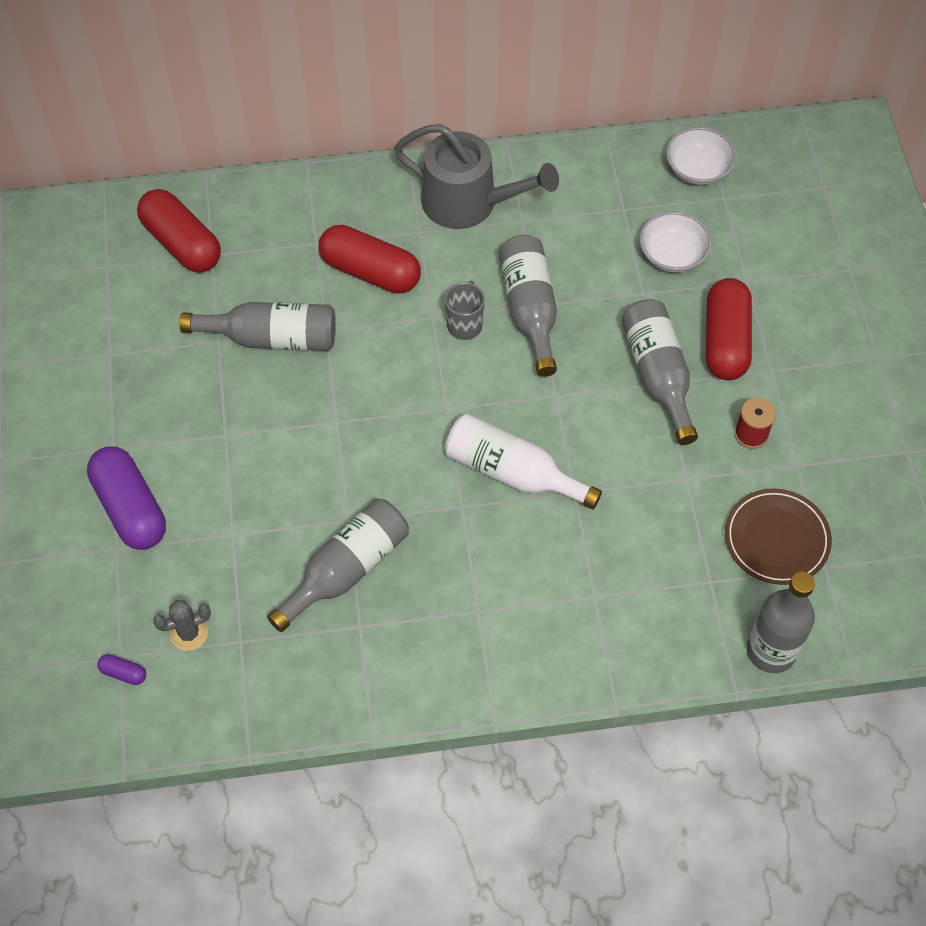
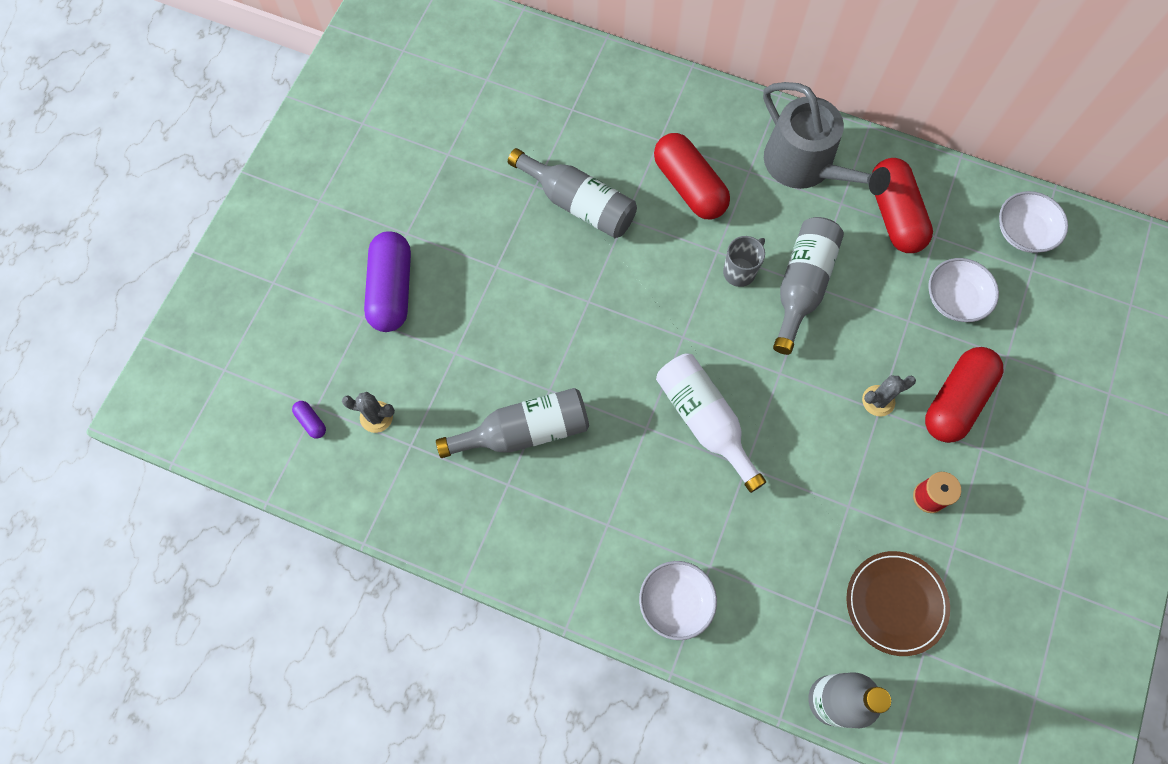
camera: 30 degrees right, 10 degrees up
(182, 243) = (554, 88): red capsule -> red capsule (894, 215)
(582, 645) = (675, 602): none -> white bowl
(658, 375) = (878, 401): grey bottle -> grey cactus

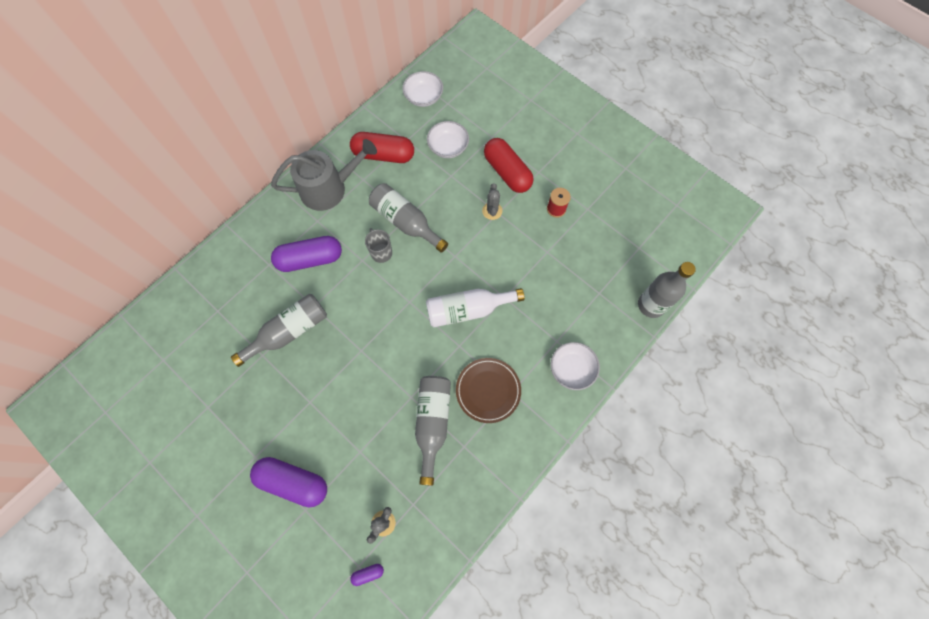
camera: 70 degrees left, 0 degrees up
(689, 186) = (310, 259): red capsule -> purple capsule
(895, 603) = (608, 250): brown plate -> brown plate (488, 390)

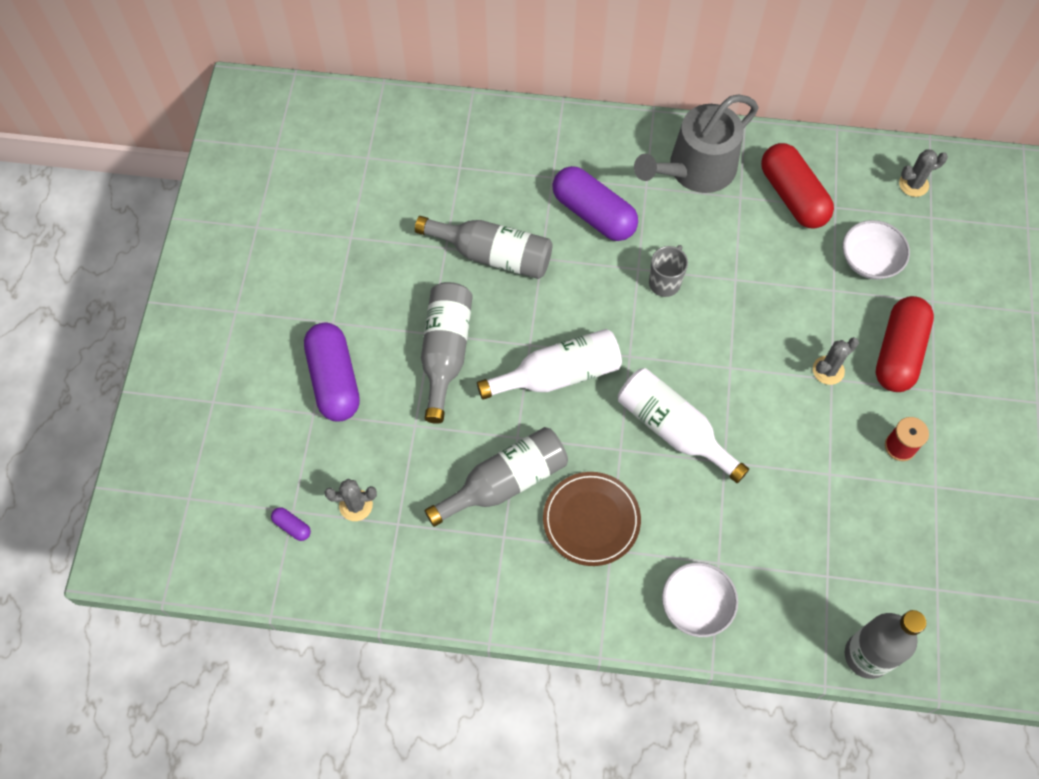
camera: 55 degrees right, 5 degrees down
(328, 188) = (696, 169): grey watering can -> grey watering can turned 105 degrees clockwise
(391, 347) = (558, 374): none -> white bottle
(406, 222) = (727, 282): grey bottle -> grey bottle (446, 352)
(423, 97) = (913, 184): white bowl -> grey cactus

